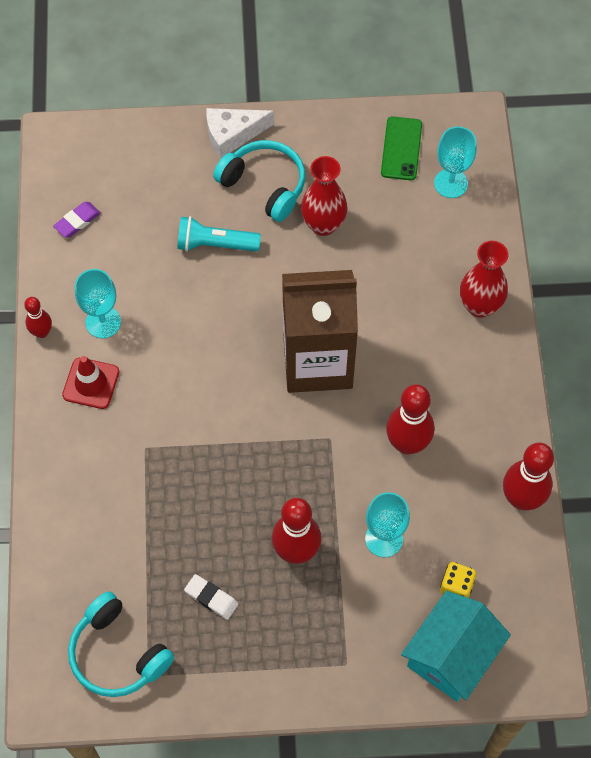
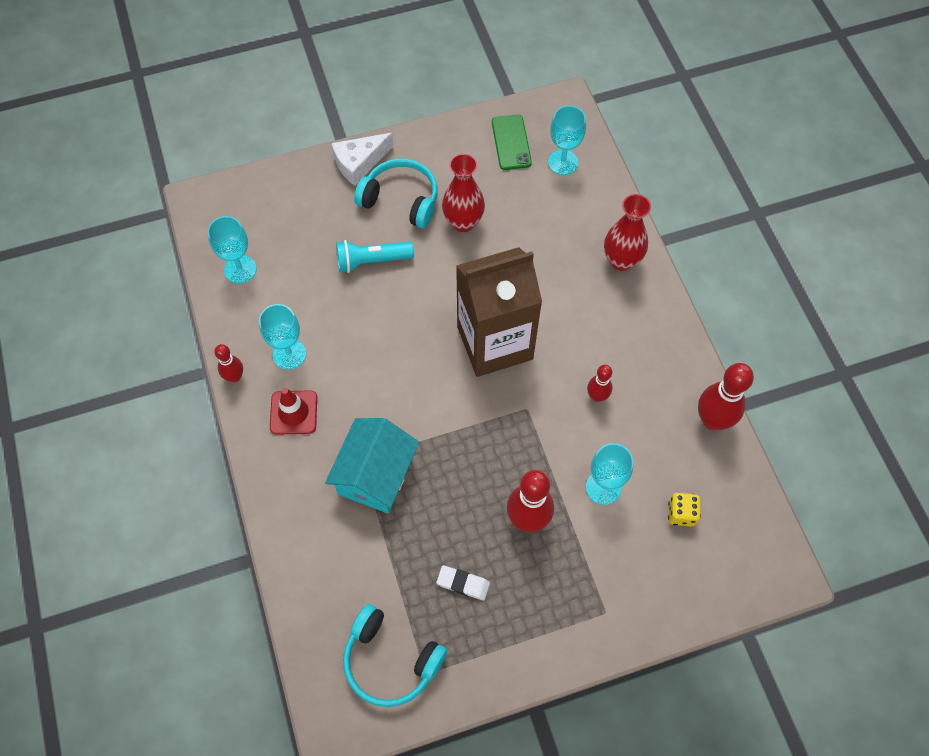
camera: 15 degrees left, 0 degrees up
(77, 221) = (240, 269): purple eraser -> turquoise goblet
(407, 443) = (597, 396): red bowling pin -> red bowling pin, size x0.56
(451, 655) = (697, 578): turquoise house -> turquoise house (375, 475)

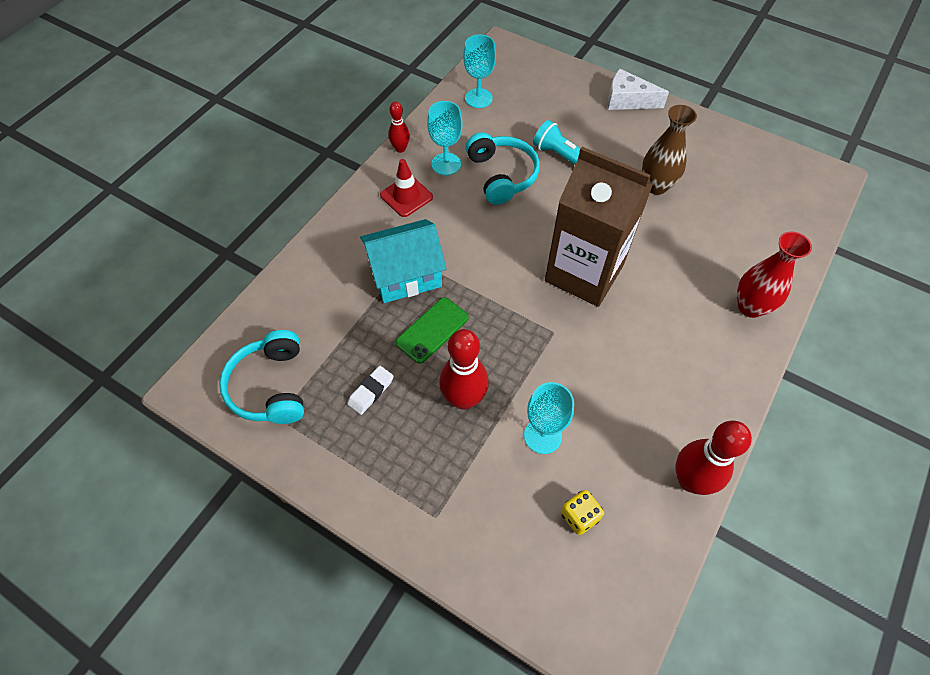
camera: 50 degrees right, 5 degrees down
(401, 200) = (628, 140): turquoise headphones -> turquoise headphones (502, 175)
(463, 222) = (656, 186): red vase -> brown vase
(463, 583) = (371, 391): white eraser -> white eraser turned 60 degrees clockwise
(511, 142) = (754, 168): green phone -> green phone (432, 330)
(563, 162) = (781, 209): turquoise goblet -> none
(597, 396) = (616, 374): red bowling pin -> none

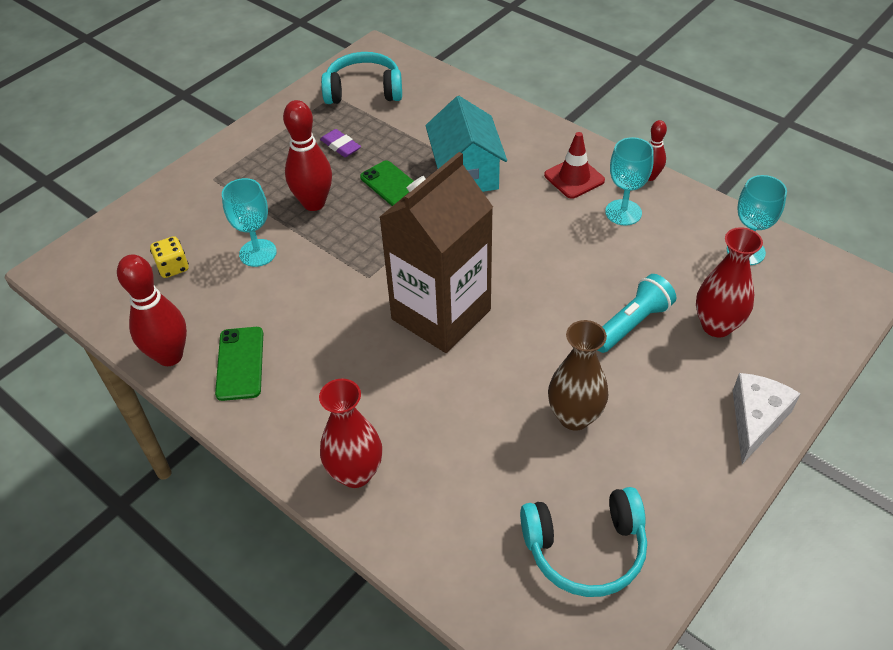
camera: 100 degrees right, 10 degrees down
(371, 391) = (340, 146): white eraser -> purple eraser
(502, 175) = (602, 259): turquoise headphones -> turquoise headphones (585, 549)
(554, 115) = (716, 325): none -> red vase
(679, 415) = (240, 363): none -> green phone

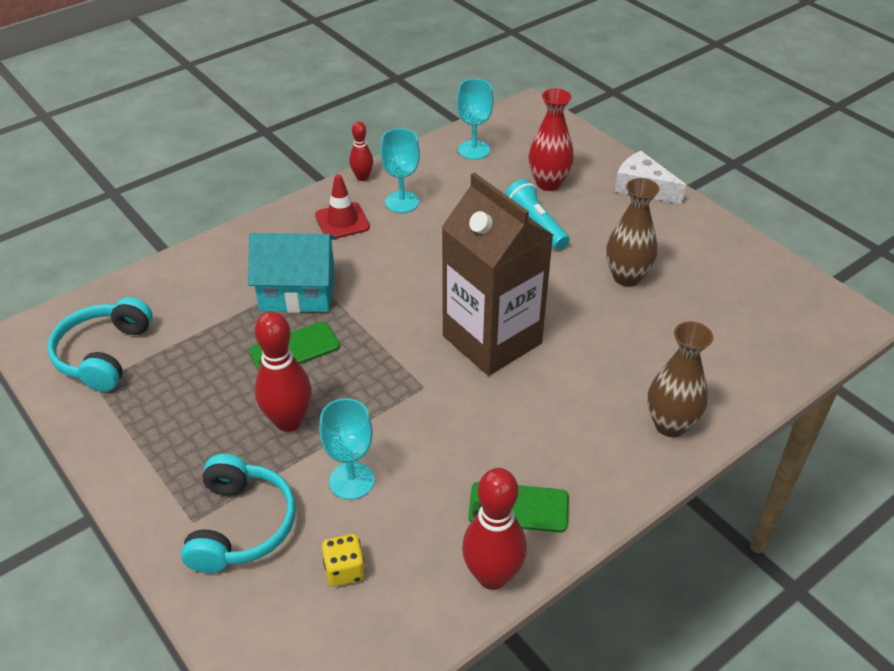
camera: 80 degrees left, 5 degrees down
(340, 146) = (198, 387): purple eraser -> none
(355, 473) = (670, 425): red vase -> brown vase
(585, 549) = (751, 296): turquoise headphones -> turquoise headphones (241, 525)

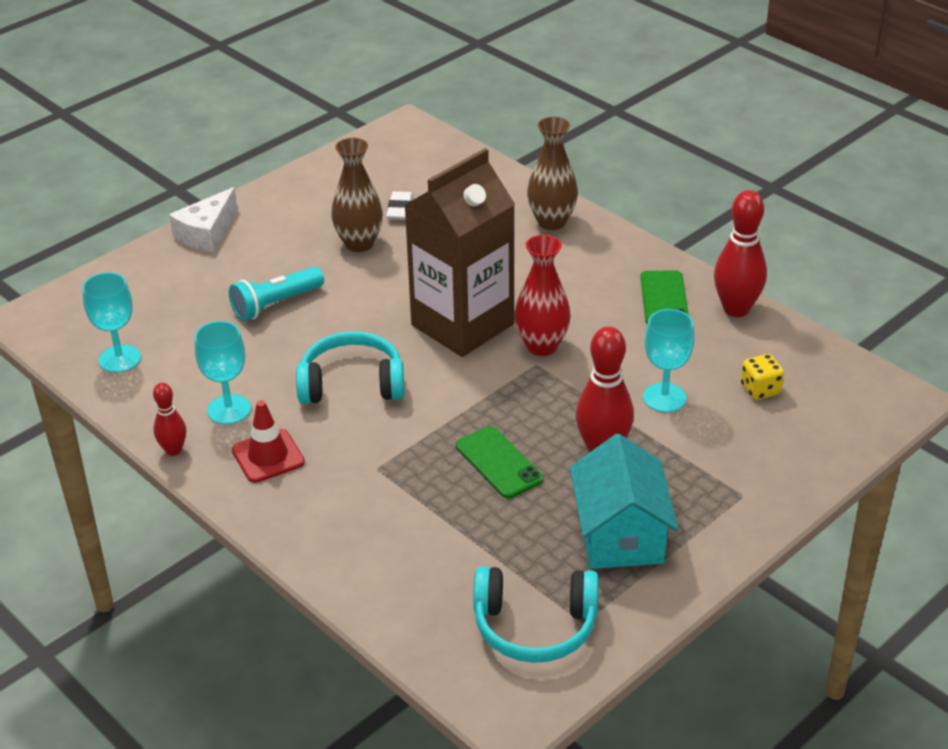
camera: 95 degrees left, 5 degrees down
(241, 525) = (736, 461): turquoise headphones -> turquoise headphones (352, 384)
(297, 291) = (403, 475): turquoise house -> turquoise house (620, 534)
(548, 183) = (195, 297): red vase -> red vase (542, 346)
(688, 307) = (399, 209): none -> white eraser

